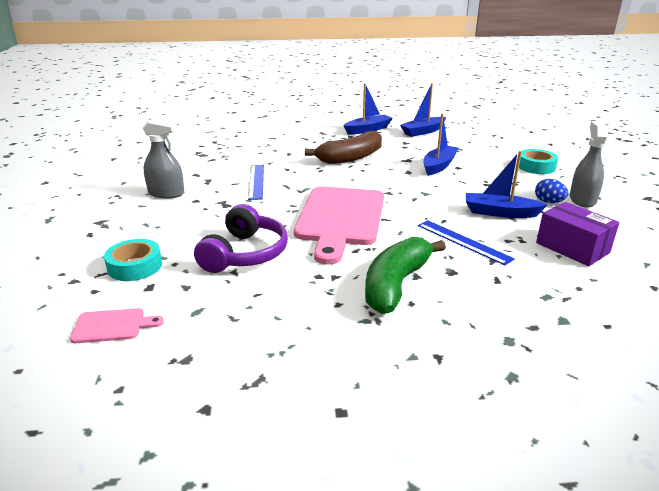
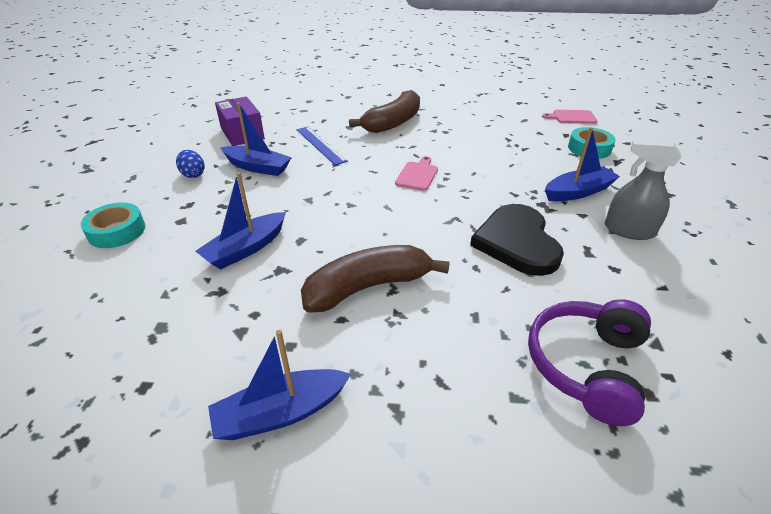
camera: 170 degrees left, 10 degrees up
(245, 254) = (504, 150): purple headphones -> purple headphones (586, 366)
(256, 181) = (517, 242): blue ruler -> black heart
(340, 219) = (417, 175): pink cutting board -> pink cutting board, size x0.42
(396, 284) = (393, 123): green banana -> brown banana
(423, 131) = (163, 380): blue boat -> blue boat (578, 192)
(582, 200) = (155, 174): grey spray bottle -> none

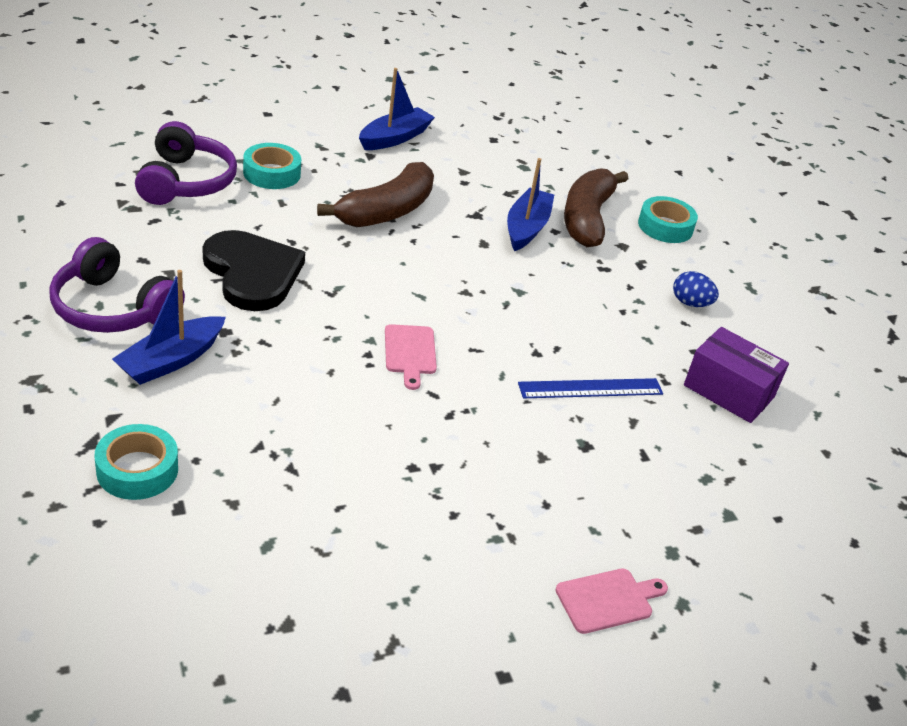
camera: 150 degrees right, 0 degrees up
(257, 167) = (629, 328): blue boat -> none
(320, 145) = (590, 388): blue ruler -> blue ruler turned 45 degrees counterclockwise
(393, 123) = (520, 474): brown banana -> brown banana (587, 218)
(478, 364) = (272, 173): none -> turquoise tape
(572, 117) = (159, 582): pink cutting board -> pink cutting board (608, 600)
(629, 230) = (113, 308): grey spray bottle -> purple headphones

